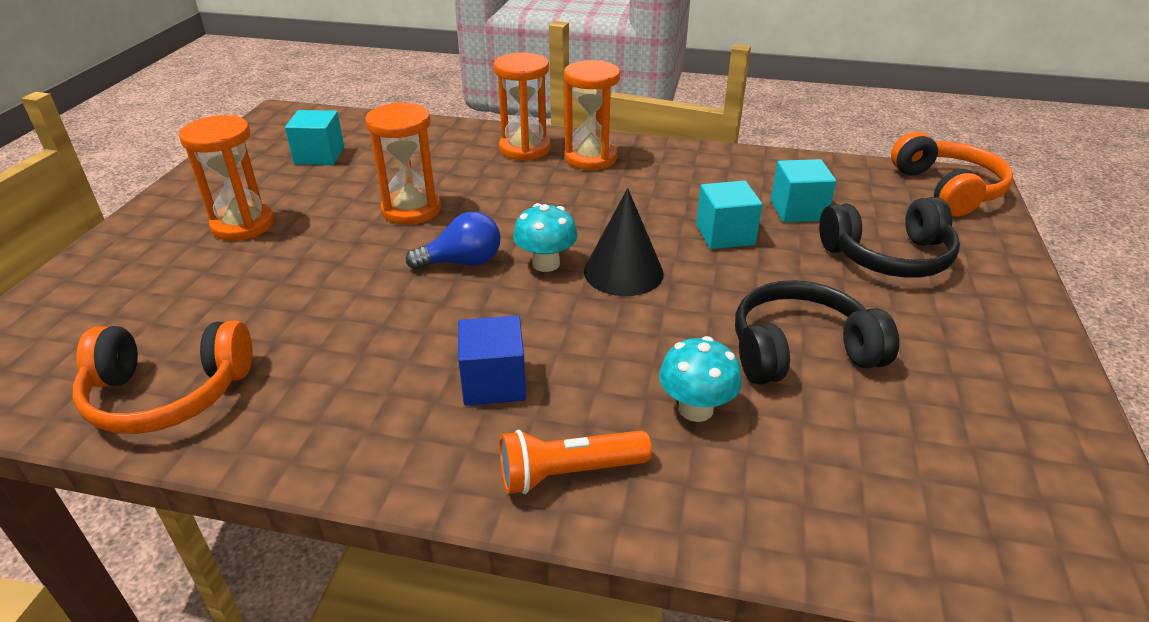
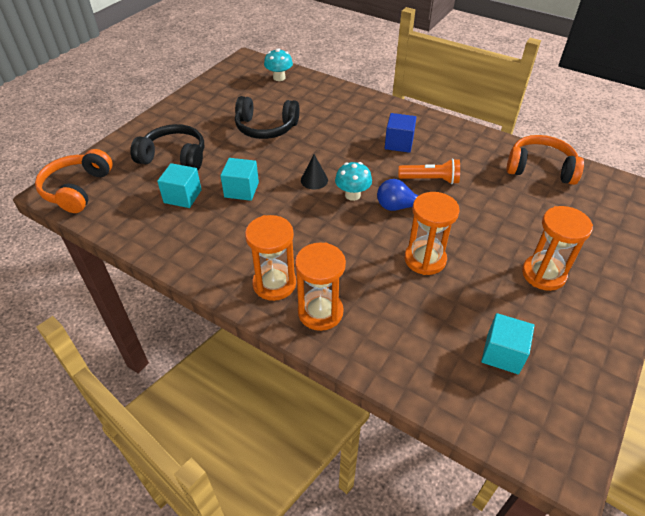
camera: 160 degrees left, 10 degrees up
(568, 473) = (381, 111): orange flashlight -> orange flashlight (430, 180)
(623, 272) = (314, 180): black cone -> black cone, size x0.63
(695, 409) = (325, 118): turquoise mushroom -> turquoise mushroom (279, 78)

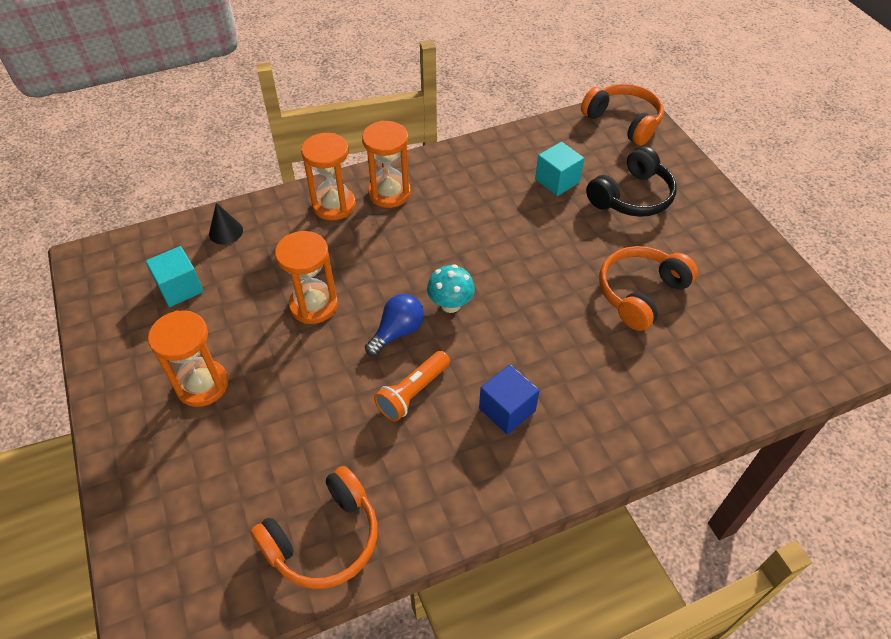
camera: 125 degrees right, 5 degrees up
(241, 190) = (533, 224): turquoise cube -> none
(266, 127) = (640, 293): black headphones -> orange headphones
(279, 78) = (772, 369): turquoise mushroom -> none
(314, 180) = (502, 286): black cone -> black cone (226, 232)

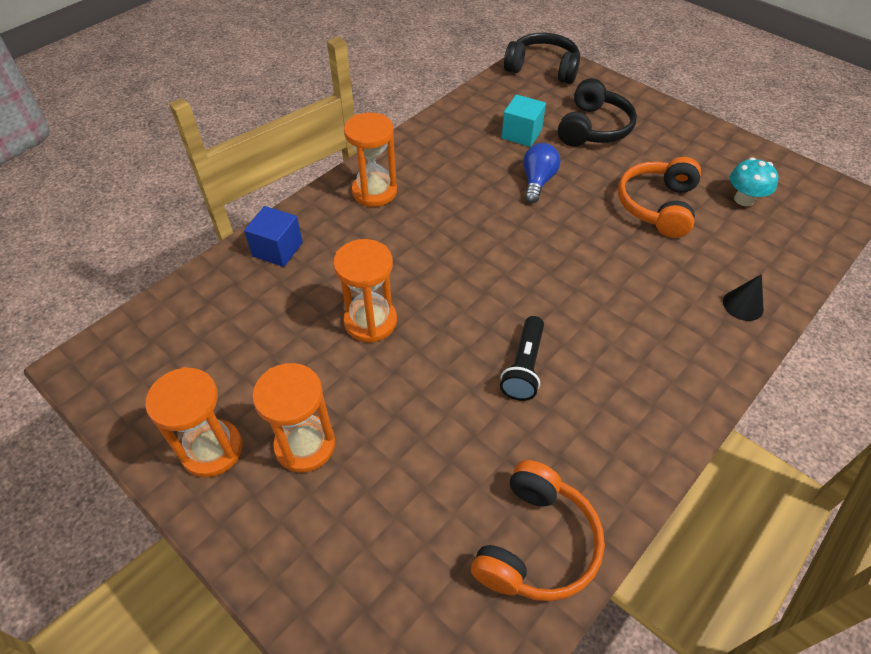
camera: 25 degrees left, 0 degrees up
(180, 288) = (213, 356): turquoise cube -> none
(226, 232) = (228, 282): black cone -> black cone (743, 305)
(334, 205) = (326, 220): orange hourglass -> orange hourglass (212, 450)
(397, 332) = (470, 316): blue light bulb -> blue light bulb (537, 181)
(413, 392) = (523, 367): orange flashlight -> black flashlight
(450, 304) = (502, 273): turquoise mushroom -> turquoise mushroom (744, 199)
(507, 410) = (618, 348): blue cube -> blue cube (277, 249)
(623, 122) = (542, 68): orange headphones -> black headphones

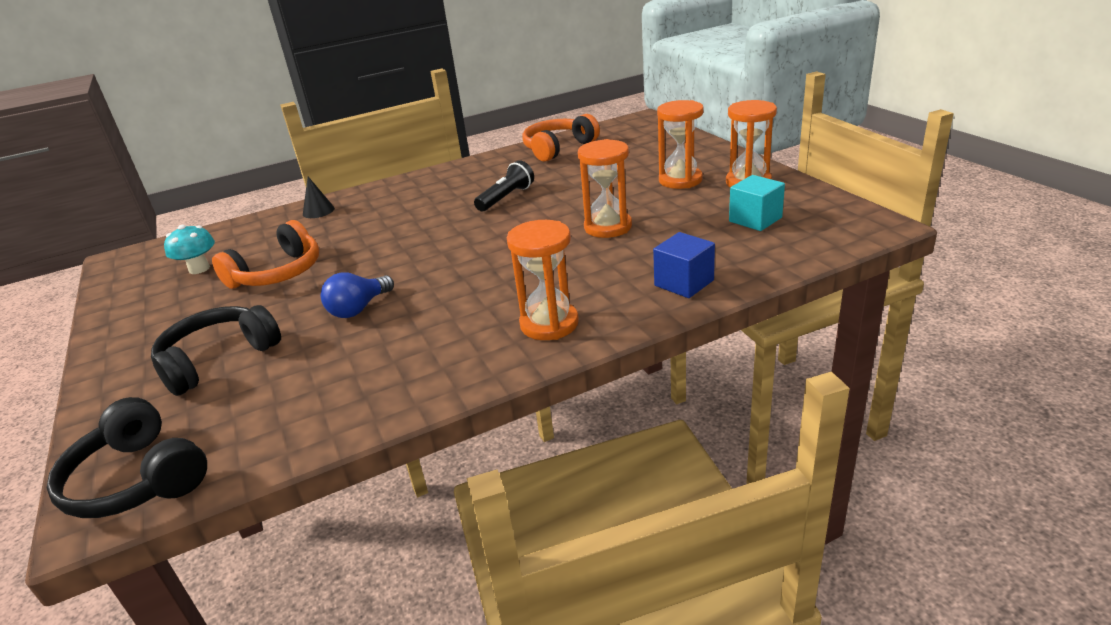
camera: 155 degrees left, 20 degrees down
(521, 134) = (310, 366): turquoise cube -> turquoise cube (755, 219)

